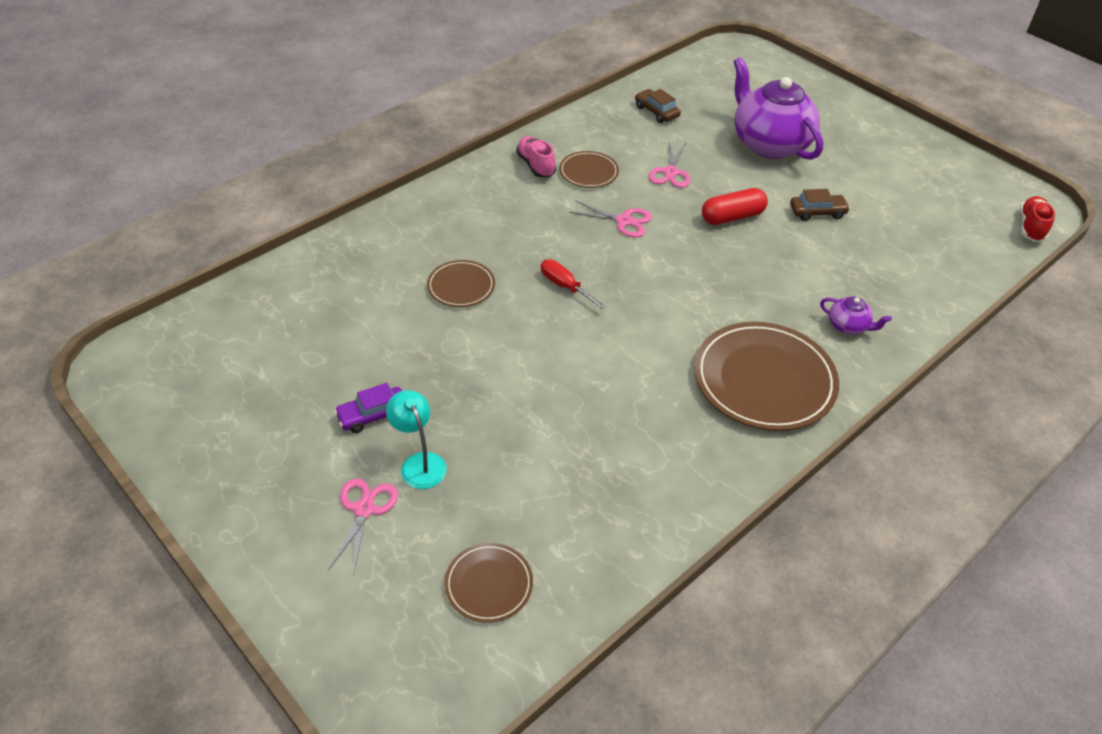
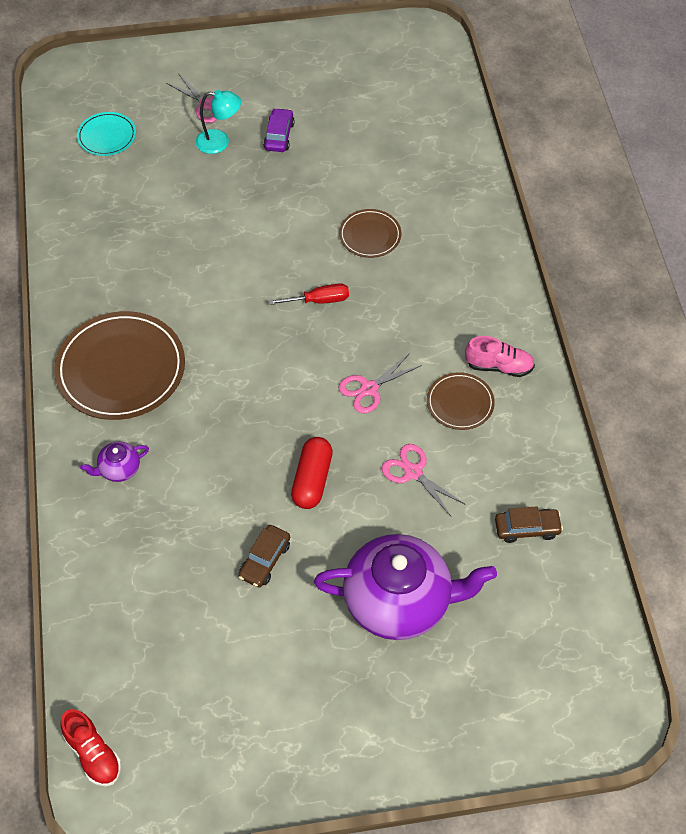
camera: 125 degrees right, 10 degrees up
(489, 584) = (107, 136): brown plate -> turquoise plate

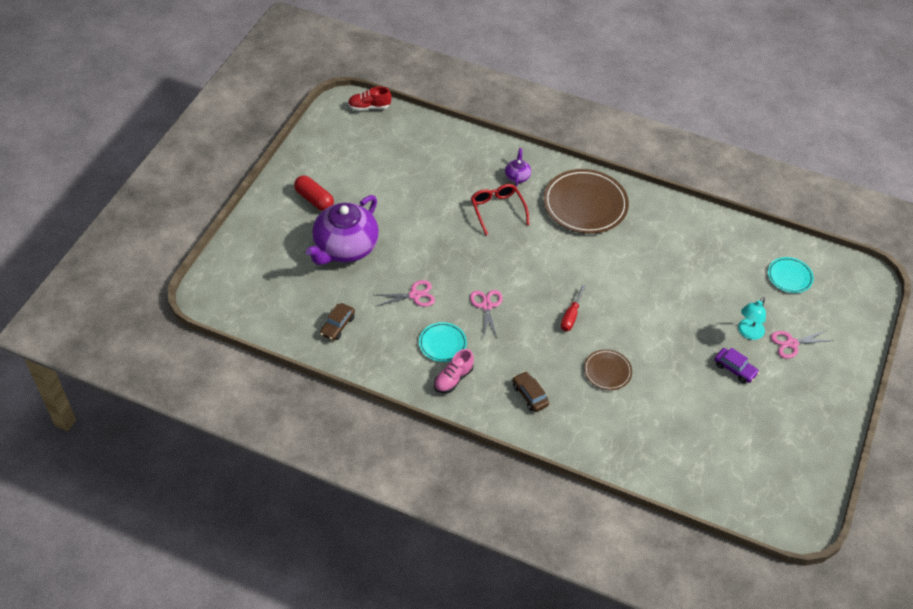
camera: 120 degrees right, 5 degrees down
(199, 460) = (497, 210): none -> red glasses
(265, 560) = (414, 207): brown car -> brown car (530, 395)
(312, 480) = (446, 249): red capsule -> red capsule (314, 199)
(460, 403) = (442, 343): brown plate -> turquoise plate

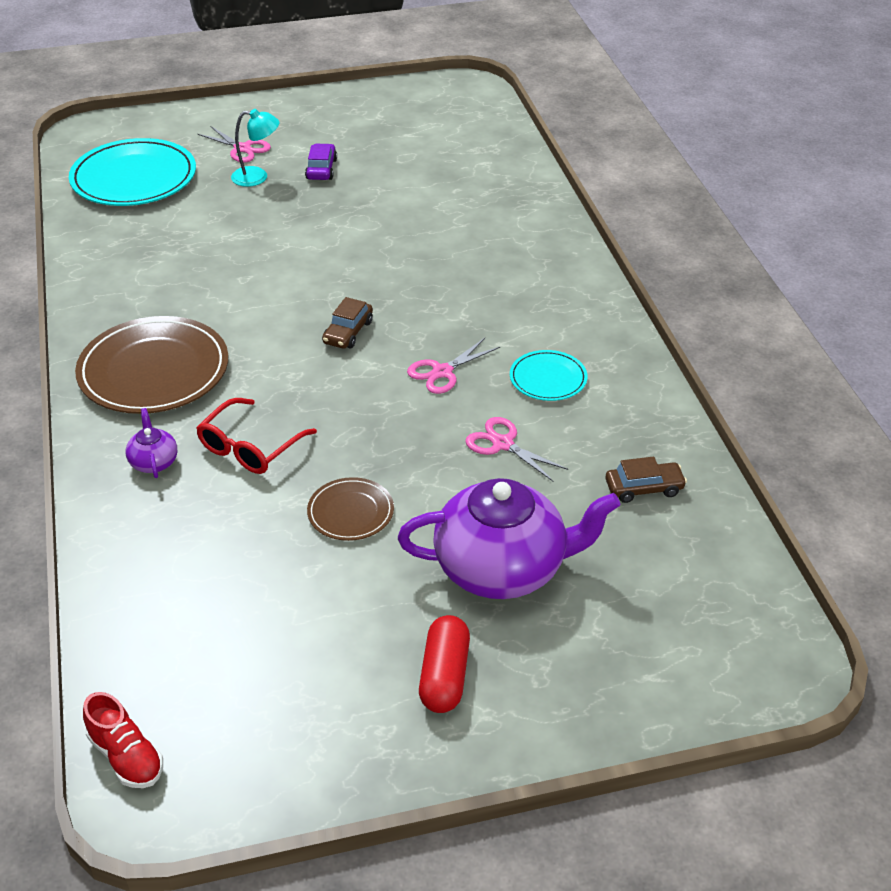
camera: 125 degrees left, 10 degrees down
(453, 379) = (586, 344): pink shoe -> none
(517, 176) = (154, 462): purple teapot -> purple teapot turned 105 degrees clockwise
(530, 395) = (532, 280): brown car -> brown car (348, 332)
(571, 316) = (377, 299): red screwdriver -> none
(607, 371) = (428, 243): brown plate -> brown plate (350, 512)
(789, 276) = (134, 178): turquoise plate -> turquoise plate, size x1.95

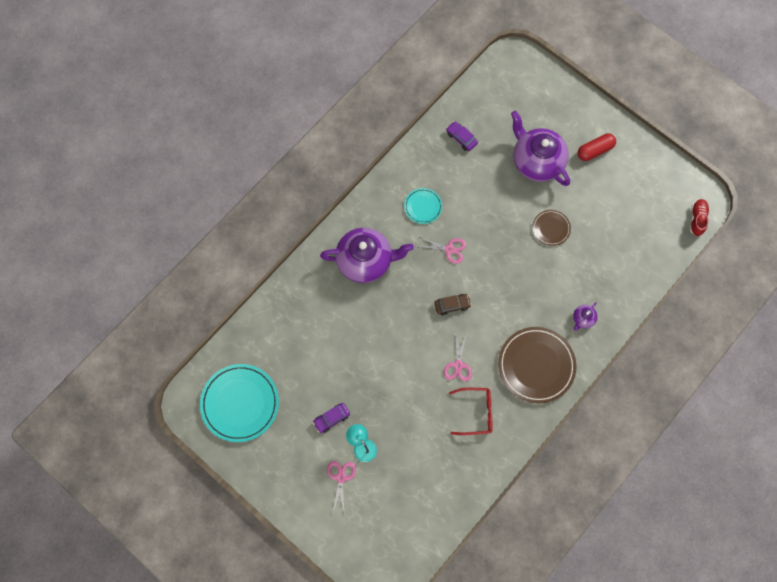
camera: 125 degrees left, 30 degrees up
(134, 178) = (408, 511): turquoise plate -> turquoise plate (240, 403)
(249, 448) = (548, 289): red glasses -> red glasses (476, 412)
(503, 444) = (475, 199): pink scissors -> pink scissors (458, 365)
(512, 282) = (365, 261): none -> purple teapot
(644, 488) = (461, 138): brown car -> purple car

